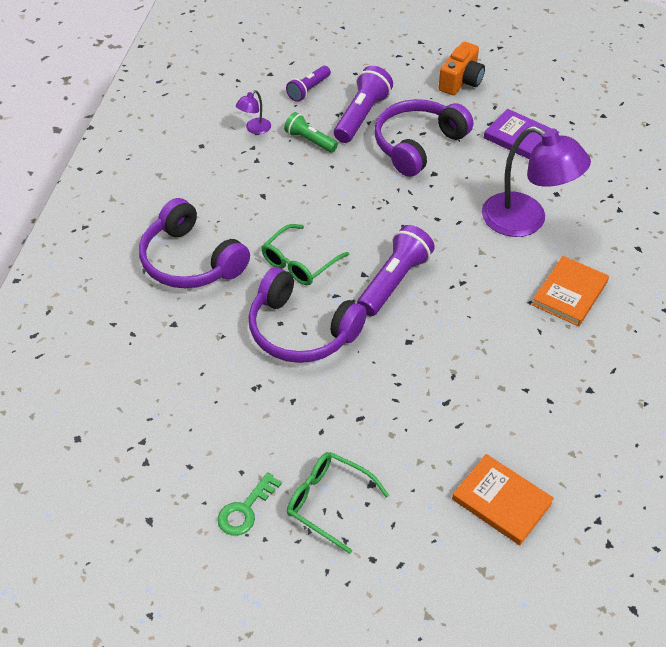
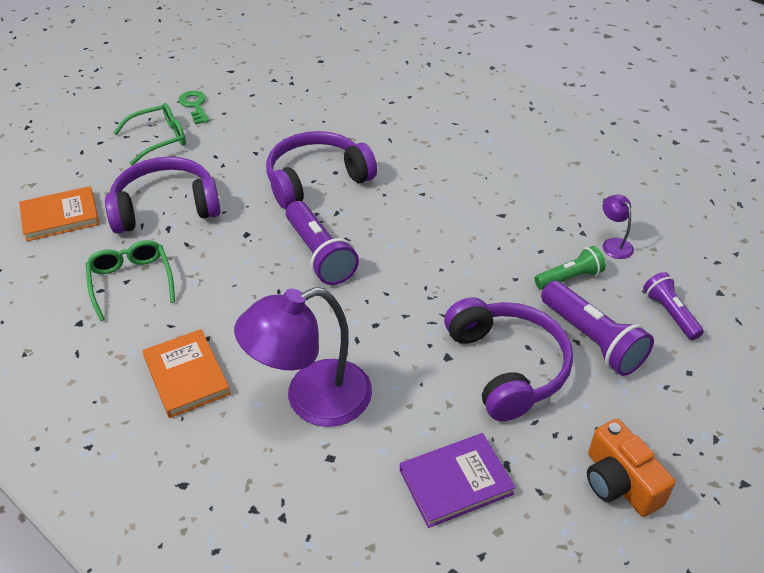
camera: 120 degrees right, 5 degrees down
(190, 261) = (446, 148): purple headphones -> purple headphones (165, 207)
(299, 263) = (393, 206): green glasses -> green glasses (131, 282)

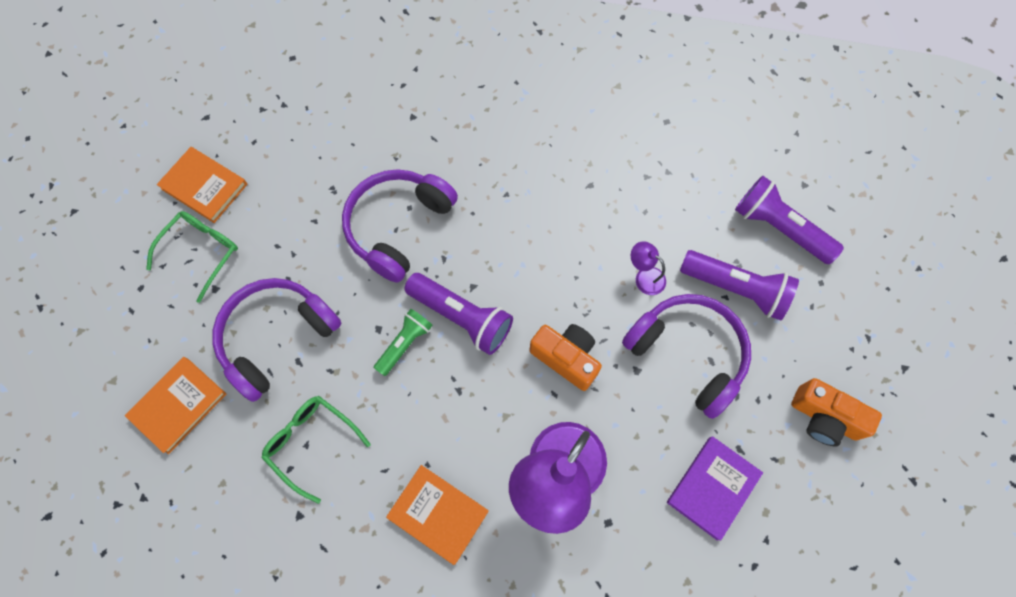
camera: 30 degrees left, 25 degrees up
(195, 105) = (204, 186): green key -> orange book
(388, 319) = (566, 358): none -> orange camera
(569, 278) = (684, 230): green flashlight -> green flashlight (405, 344)
(614, 244) = (699, 172): purple lamp -> purple lamp (644, 277)
(669, 313) = (779, 228): purple flashlight -> purple flashlight, size x1.61

